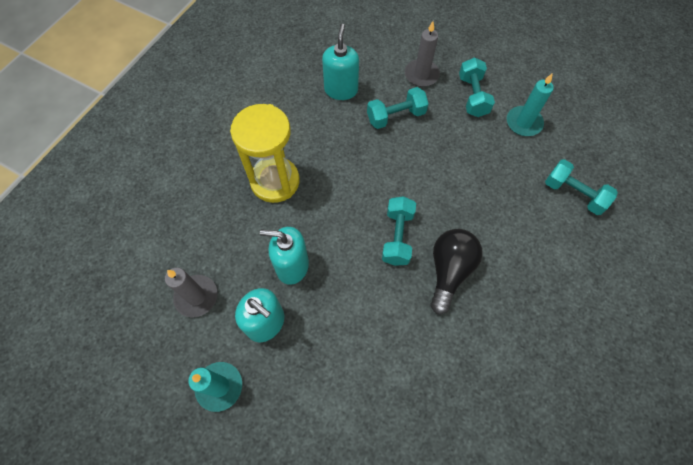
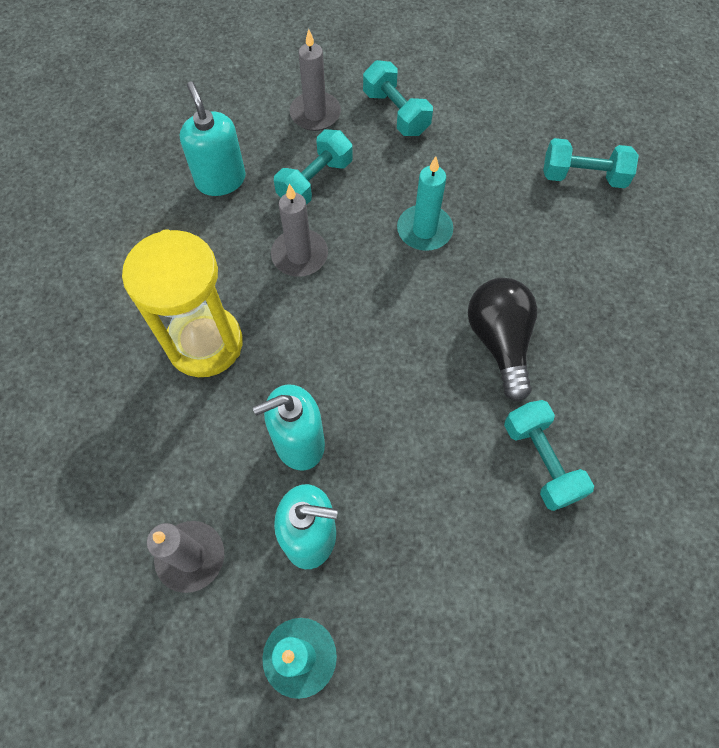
camera: 30 degrees left, 0 degrees up
(359, 156) = (299, 255): none -> grey candle
(397, 237) = (411, 333): turquoise dumbbell -> turquoise dumbbell (541, 461)
(523, 123) = (476, 118): turquoise candle -> turquoise candle (424, 230)

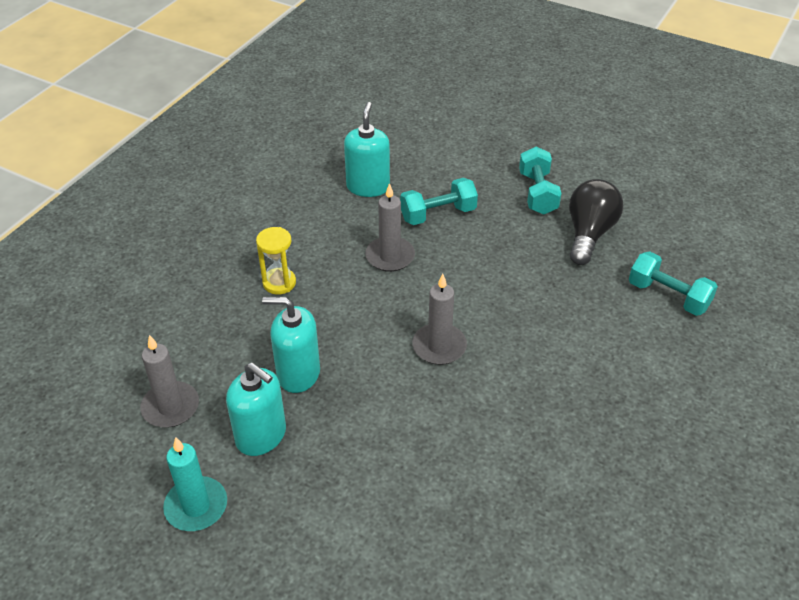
camera: 30 degrees right, 20 degrees down
(205, 343) = (279, 283): yellow hourglass -> yellow hourglass, size x0.52
(315, 114) = (472, 171): grey candle -> grey candle (439, 346)
(424, 230) = (500, 279): turquoise candle -> none
(499, 342) = (505, 379): black light bulb -> black light bulb (589, 233)
(541, 461) = (476, 474): turquoise dumbbell -> none

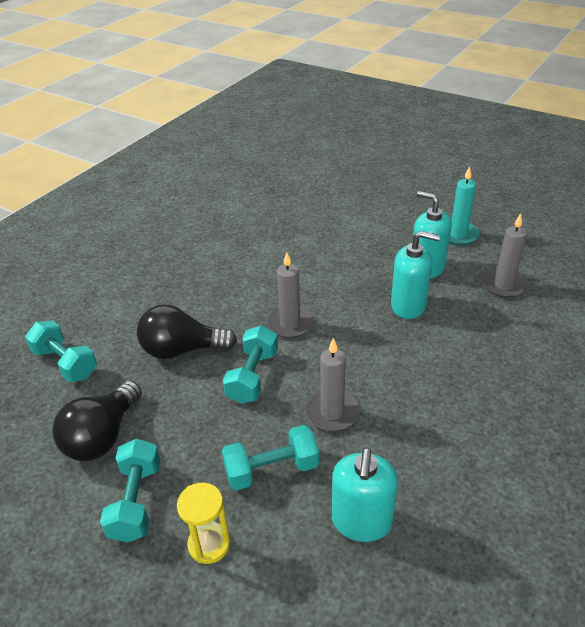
camera: 175 degrees left, 5 degrees down
(279, 283) = (446, 384): yellow hourglass -> yellow hourglass (209, 544)
(469, 286) = (252, 376): none -> turquoise dumbbell
(551, 313) = (182, 350): none -> black light bulb

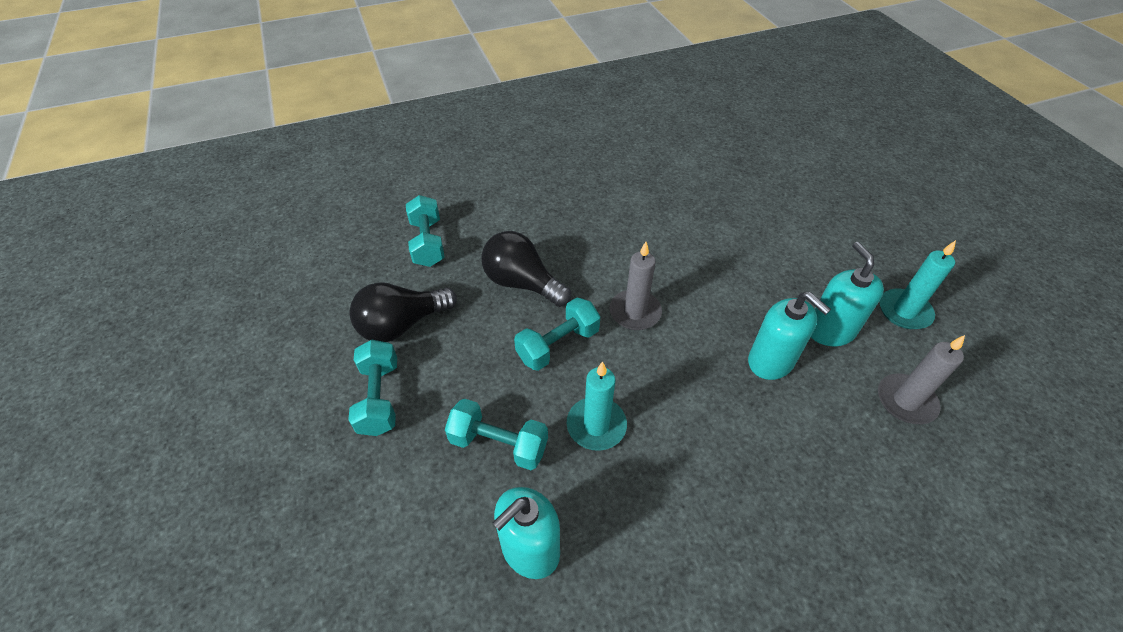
camera: 35 degrees right, 10 degrees up
(136, 501) = (379, 398): turquoise dumbbell -> turquoise dumbbell turned 45 degrees counterclockwise
(209, 544) = (398, 474): yellow hourglass -> none
(332, 412) = (596, 425): grey candle -> turquoise candle

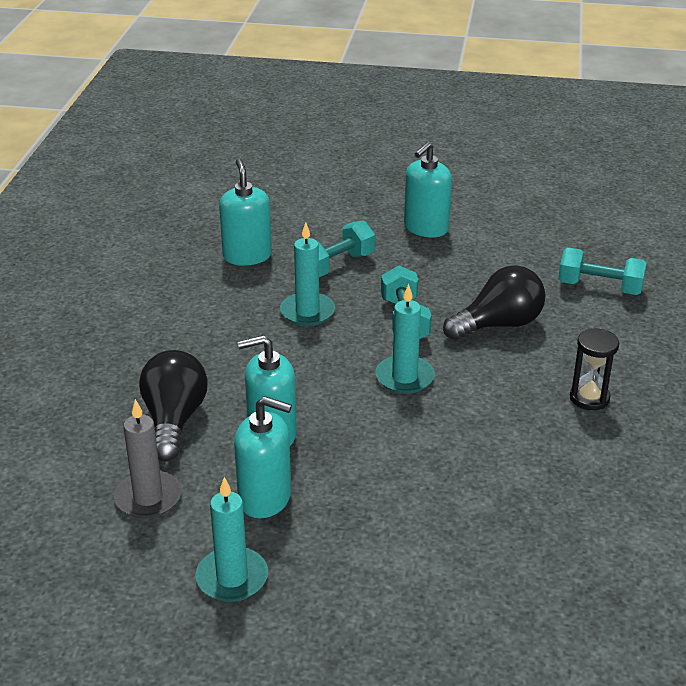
camera: 120 degrees right, 15 degrees down
(379, 398) = (426, 228): turquoise dumbbell -> turquoise soap dispenser
(402, 325) = (496, 252): black light bulb -> black light bulb (174, 420)
(578, 211) = (589, 398): none -> black hourglass
(635, 312) = (404, 377): grey candle -> turquoise candle

